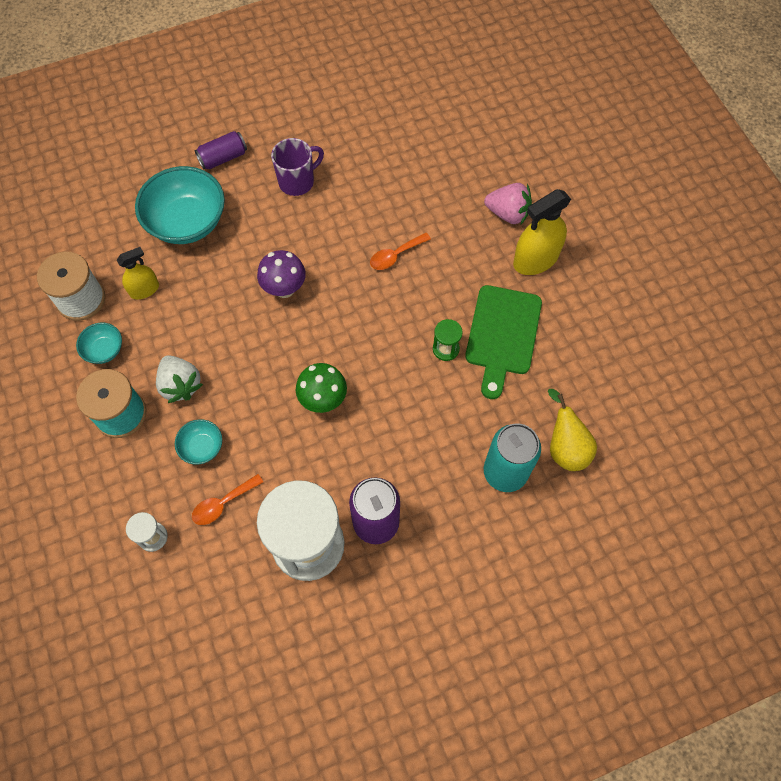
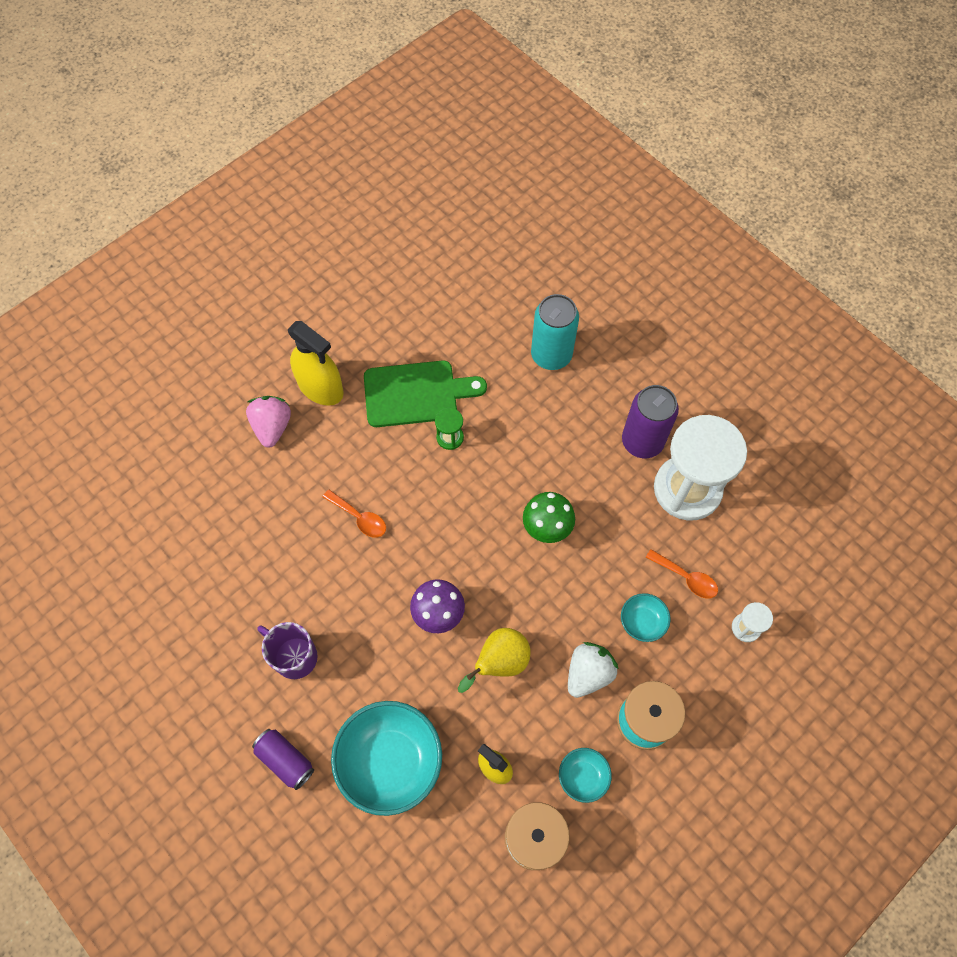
camera: 110 degrees left, 0 degrees up
(565, 447) = (508, 316): yellow pear -> yellow pear (499, 662)

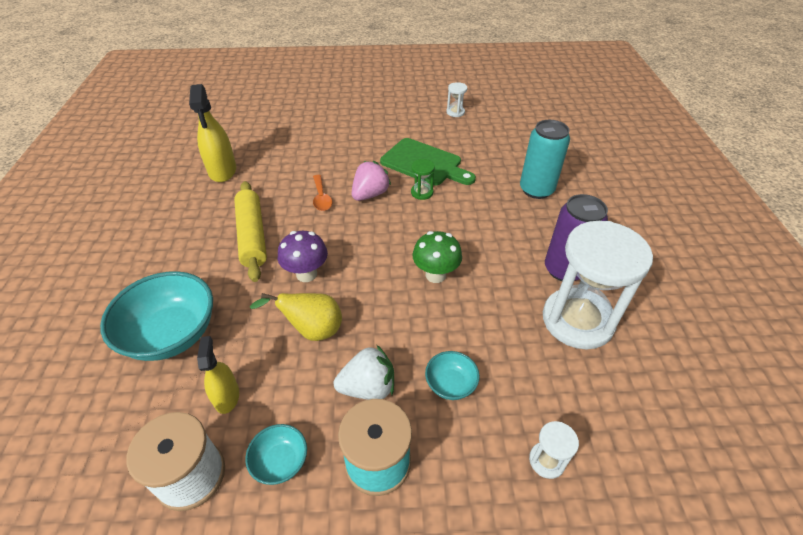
camera: 40 degrees right, 20 degrees down
(272, 427) = (326, 136): pink strawberry -> pink strawberry (370, 194)
(285, 760) = (122, 285): purple can -> none
(294, 657) = (199, 238): purple mug -> none
(320, 387) = (372, 134): yellow spray bottle -> yellow spray bottle (222, 170)
(342, 614) = (252, 236): none -> yellow rolling pin
(378, 286) = (455, 112): none -> white hourglass
(686, 578) = (521, 380): orange spoon -> none

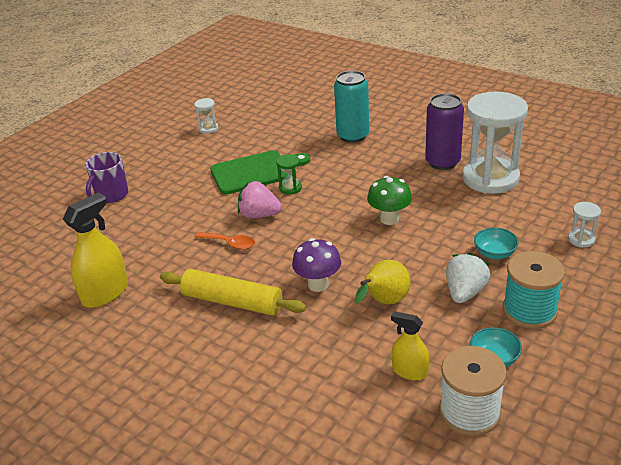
camera: 50 degrees left, 10 degrees down
(172, 334) = (308, 388): turquoise bowl -> none
(222, 170) = (105, 293): yellow spray bottle -> yellow spray bottle turned 75 degrees counterclockwise
(331, 115) = (111, 195): none -> purple mug
(370, 194) = (259, 215): pink strawberry -> pink strawberry turned 60 degrees counterclockwise

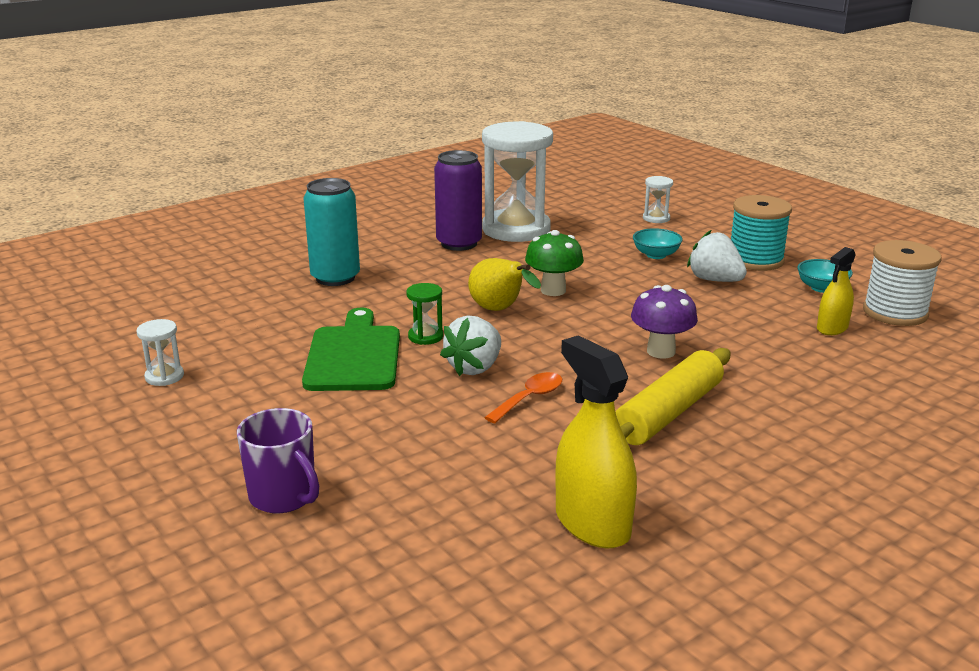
camera: 75 degrees left, 10 degrees down
(259, 215) = (474, 367): pink strawberry -> white strawberry
(384, 302) = (713, 321): yellow pear -> yellow pear (500, 310)

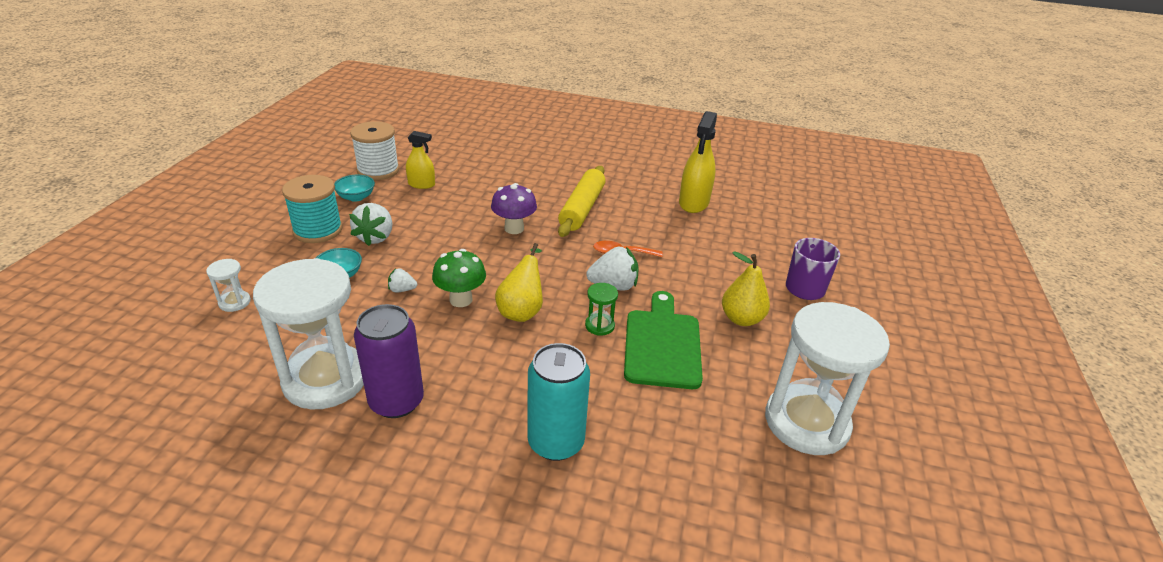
camera: 130 degrees left, 10 degrees up
(164, 376) = (806, 422): white hourglass -> white hourglass, size x2.45
(314, 416) = (741, 319): none -> yellow pear
(354, 355) = (662, 344): green cutting board -> green cutting board turned 135 degrees clockwise
(601, 272) = (402, 290): none -> white strawberry
(669, 413) = (582, 208): yellow rolling pin -> yellow rolling pin turned 75 degrees counterclockwise

